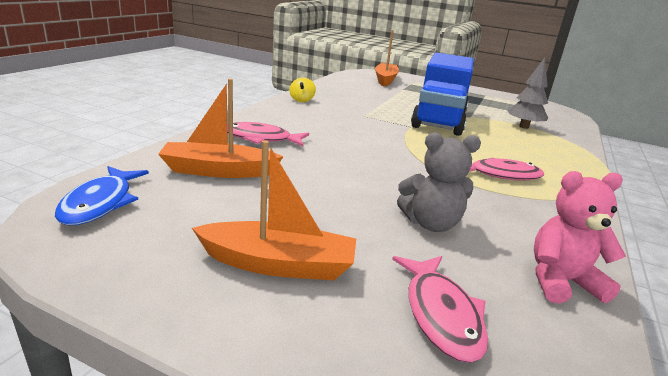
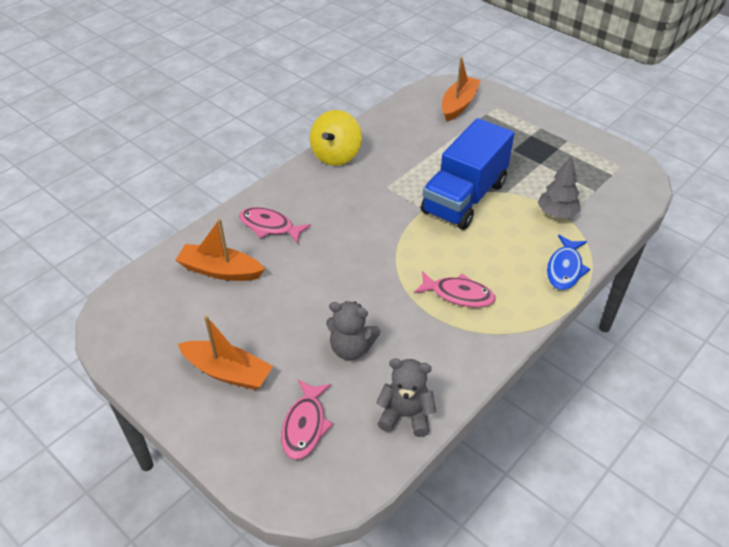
camera: 20 degrees right, 20 degrees up
(100, 203) = (135, 301): blue fish -> blue fish (565, 269)
(302, 100) = (336, 155): yellow spinning top -> yellow spinning top, size x2.04
(561, 281) = (406, 415): pink teddy bear -> grey teddy bear

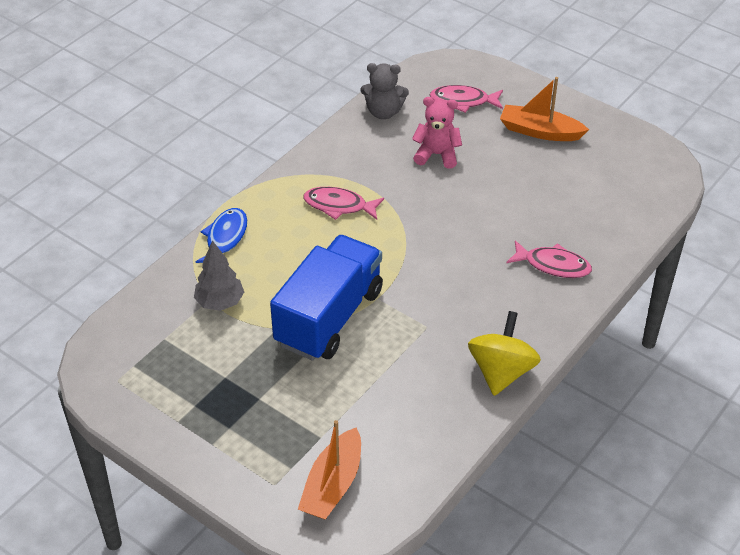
camera: 175 degrees right, 0 degrees up
(220, 270) = (586, 214): orange boat -> none
(305, 425) = (463, 101): pink fish -> pink fish turned 90 degrees counterclockwise
(351, 348) = (437, 155): grey teddy bear -> pink teddy bear

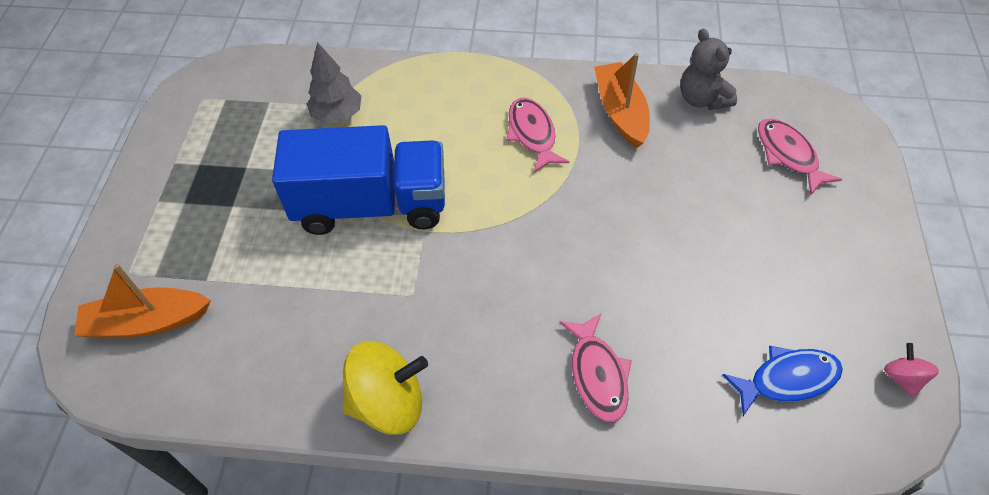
camera: 60 degrees right, 10 degrees up
(225, 238) = (422, 76): blue fish -> blue fish (787, 379)
(437, 155) = (680, 174): pink teddy bear -> none
(540, 131) = (813, 251): orange boat -> orange boat (620, 112)
(644, 146) = (902, 378): none -> pink spinning top

